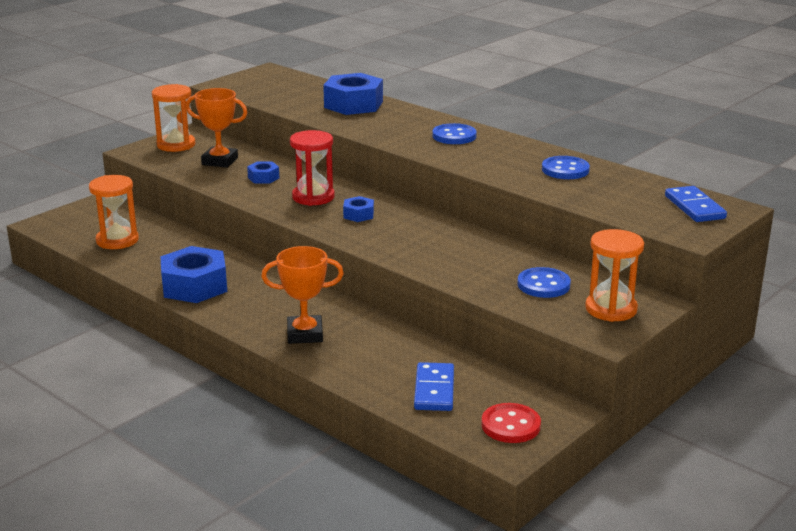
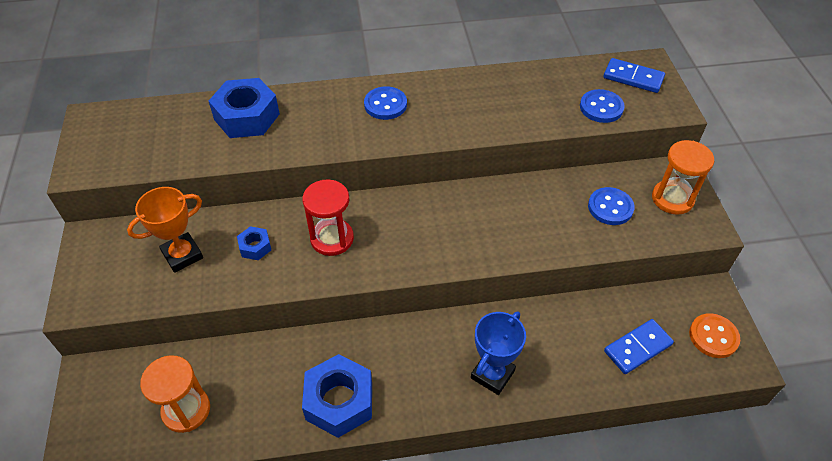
camera: 50 degrees left, 25 degrees up
(176, 145) = (104, 264): orange hourglass -> none
(305, 334) = (492, 374): orange trophy -> blue trophy
(358, 215) = (396, 232): blue nut -> none
(434, 390) = (637, 348): blue domino -> blue domino turned 75 degrees counterclockwise
(510, 425) = (713, 336): red button -> orange button
(565, 170) = (512, 92): blue button -> blue button (601, 107)

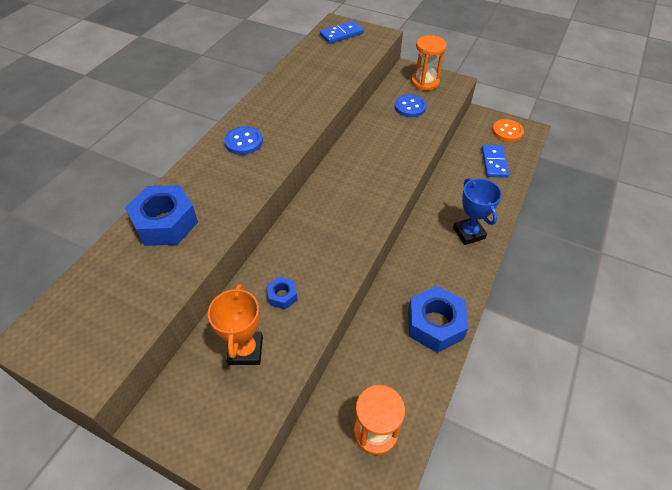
camera: 55 degrees left, 0 degrees up
(332, 239) = (317, 245): red hourglass -> none
(601, 107) = (352, 57): blue button -> none

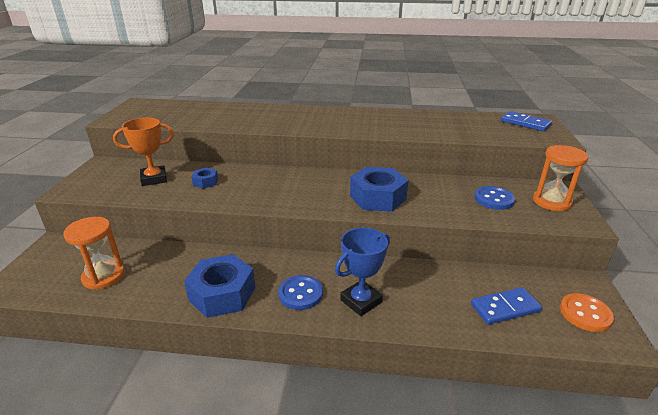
camera: 70 degrees right, 20 degrees down
(165, 223) = (234, 112): blue nut -> blue nut (377, 197)
(244, 142) = (330, 116): blue button -> blue button (300, 294)

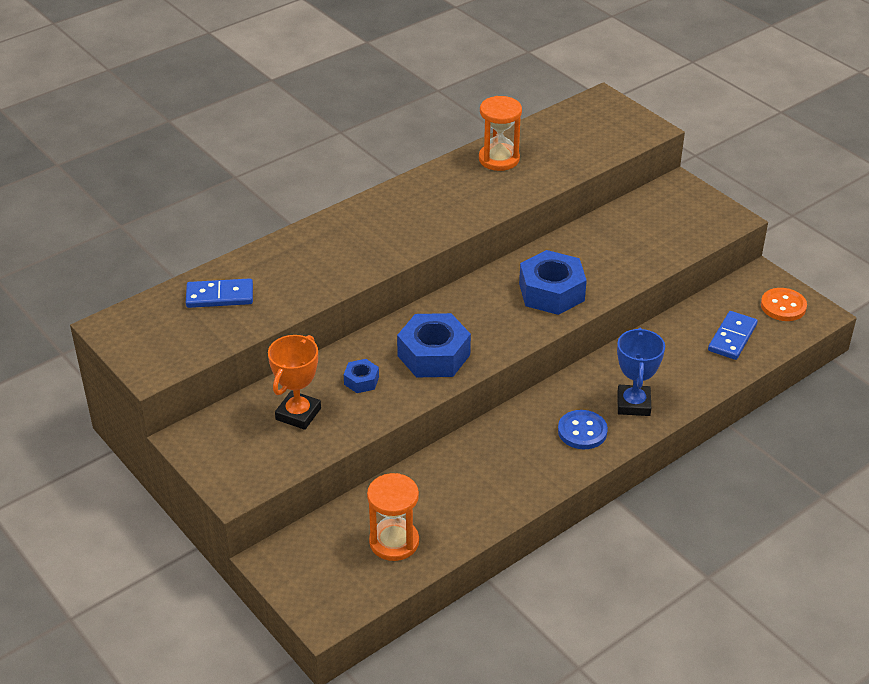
camera: 45 degrees left, 10 degrees up
(222, 294) = (523, 477): blue nut -> blue nut (434, 355)
(494, 199) = (644, 232): blue button -> none
(525, 123) = (597, 115): blue domino -> blue domino (220, 296)
(551, 202) = (689, 207): orange hourglass -> orange hourglass (499, 159)

